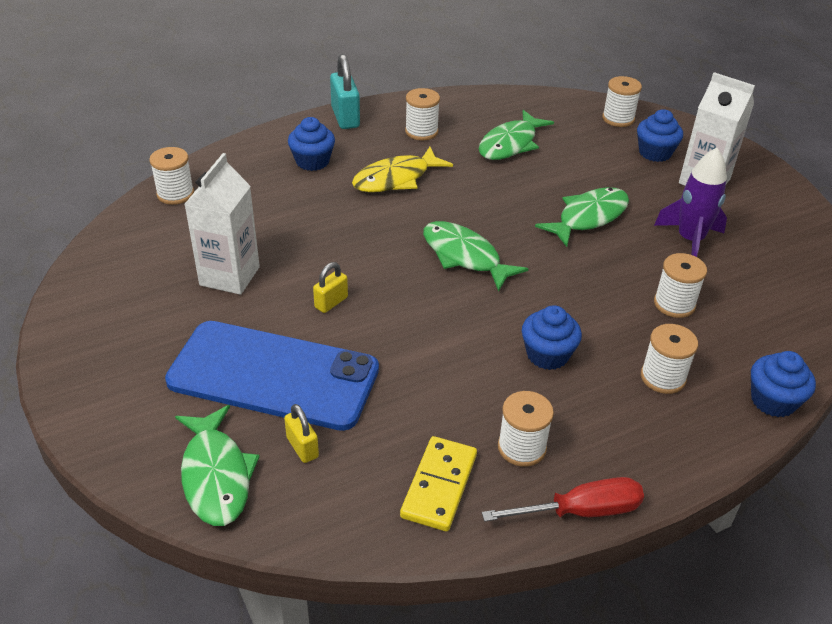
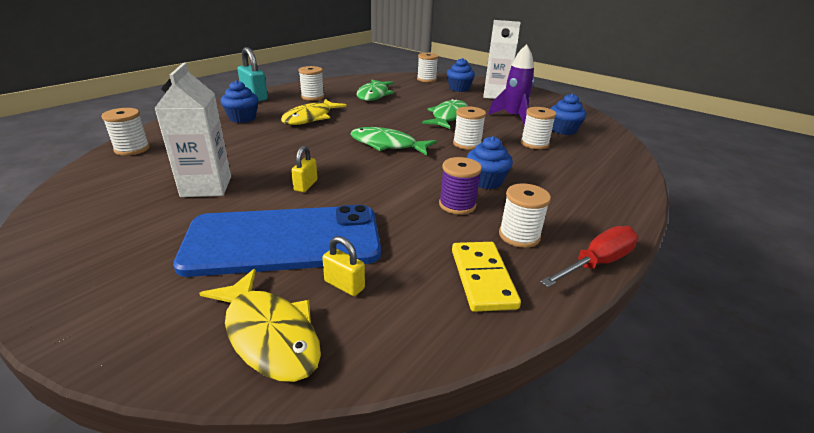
camera: 25 degrees left, 10 degrees down
(216, 475) = (269, 334): green fish -> yellow fish
(483, 382) = (457, 205): none -> purple spool
(663, 377) = (565, 177): white spool -> white spool (467, 144)
(773, 401) = (635, 174): blue cupcake -> blue cupcake (563, 130)

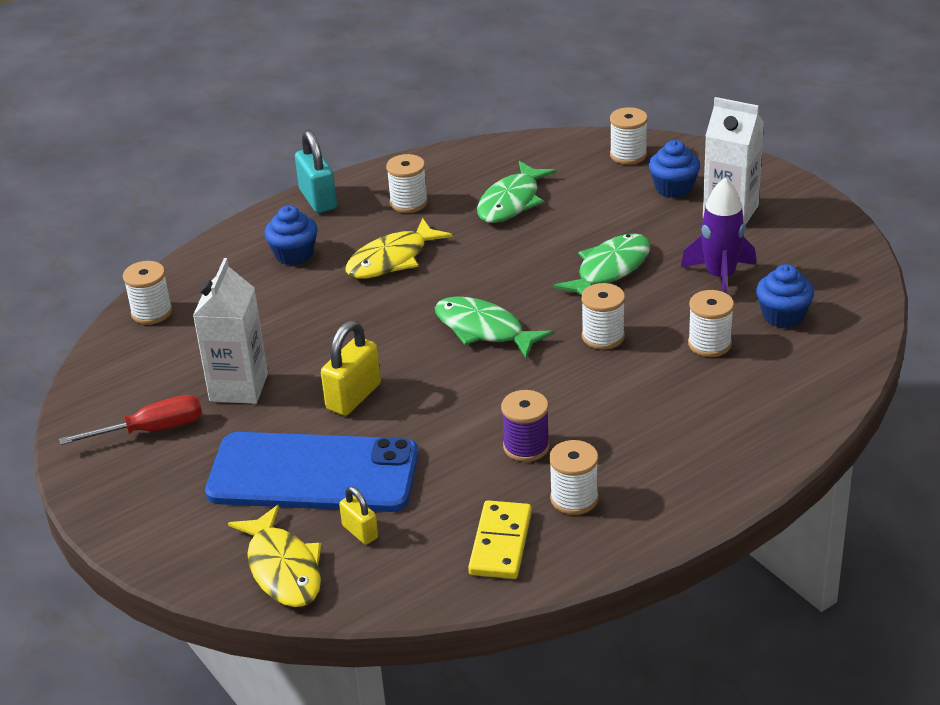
camera: 20 degrees right, 5 degrees up
(305, 185) = (353, 397): yellow padlock -> yellow padlock, size x1.71
(486, 181) = (586, 412): blue cupcake -> none
(596, 263) = (638, 543): red screwdriver -> red screwdriver (151, 430)

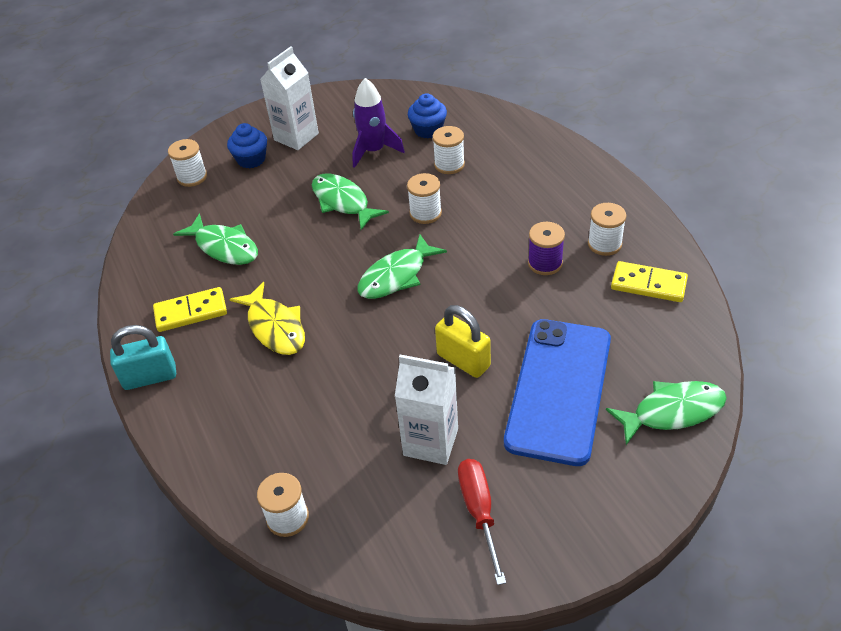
camera: 80 degrees left, 10 degrees up
(283, 568) = (672, 412): yellow fish -> green fish
(294, 254) = (235, 397): blue cupcake -> none
(360, 532) = (632, 362): yellow padlock -> none
(408, 203) = (191, 312): white spool -> yellow domino

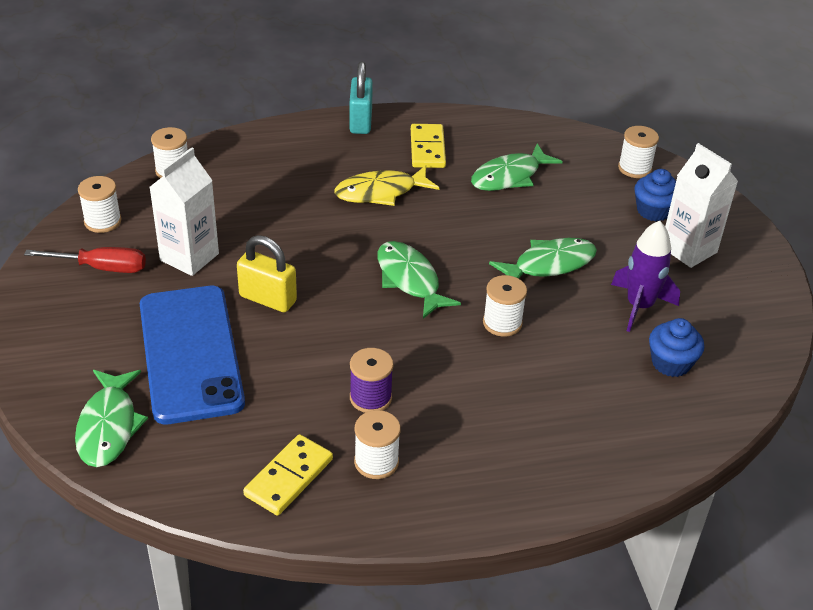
camera: 100 degrees right, 5 degrees down
(449, 165) = (588, 365): white spool -> white spool (103, 221)
(463, 360) = (268, 299): yellow padlock -> yellow padlock turned 60 degrees clockwise
(559, 390) = (190, 353): blue phone -> blue phone turned 45 degrees clockwise

